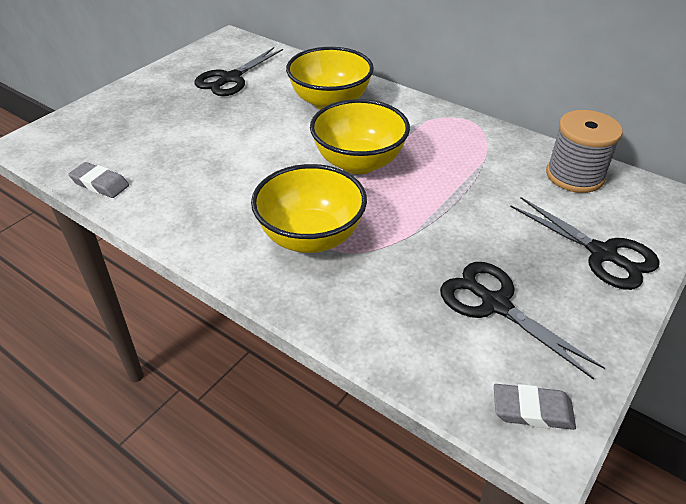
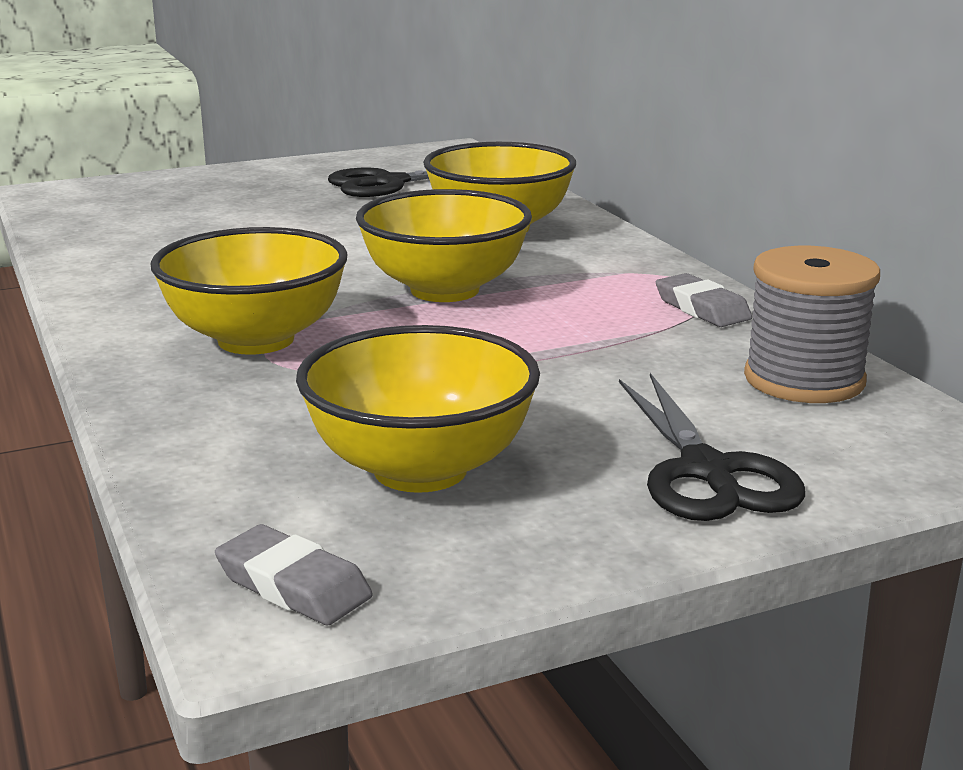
camera: 30 degrees right, 20 degrees down
(100, 184) = (74, 238): grey eraser -> grey eraser (702, 308)
(495, 304) = (420, 470): black scissors -> yellow bowl

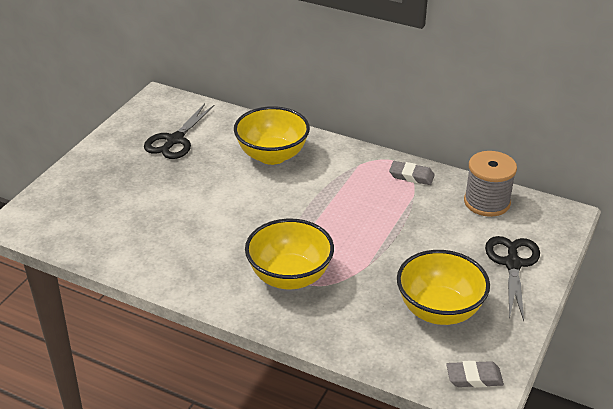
camera: 40 degrees left, 15 degrees up
(444, 290) = (311, 210): yellow bowl -> none
(706, 471) = (512, 264): black scissors -> black scissors turned 120 degrees counterclockwise

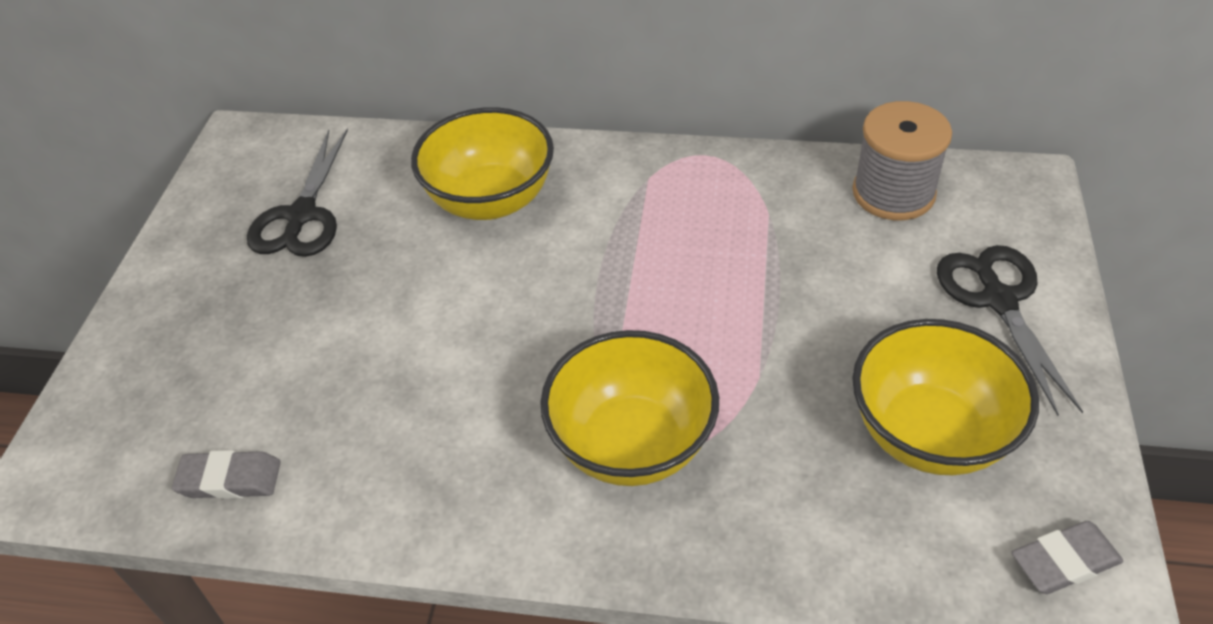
camera: 15 degrees left, 10 degrees up
(411, 176) = (746, 177): grey eraser -> grey eraser (230, 479)

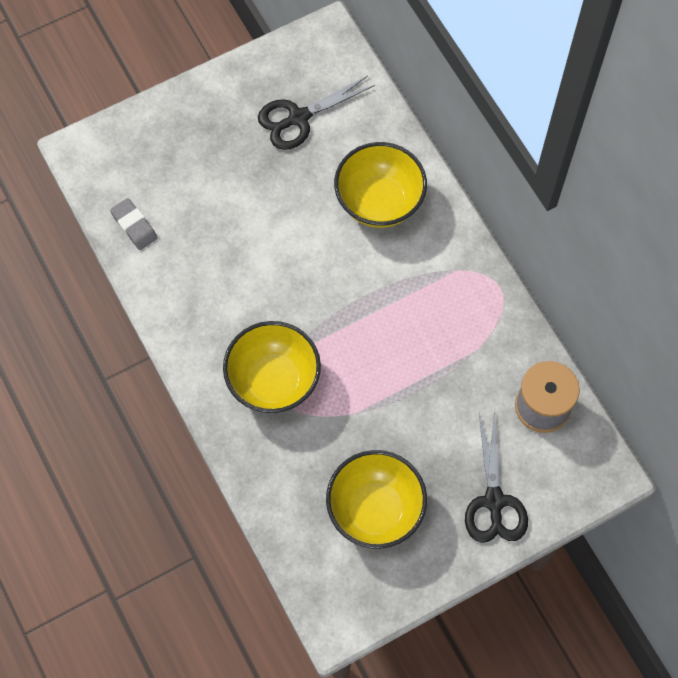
camera: 50 degrees right, 20 degrees up
(998, 300) = (494, 501): black scissors -> black scissors turned 135 degrees clockwise
(1064, 561) = (342, 601): grey eraser -> none

